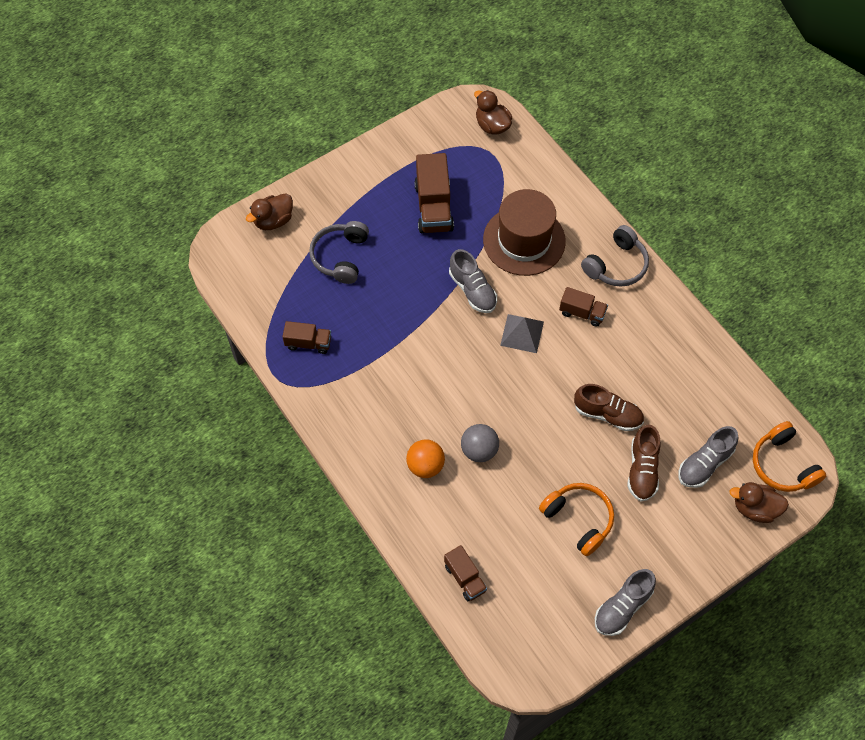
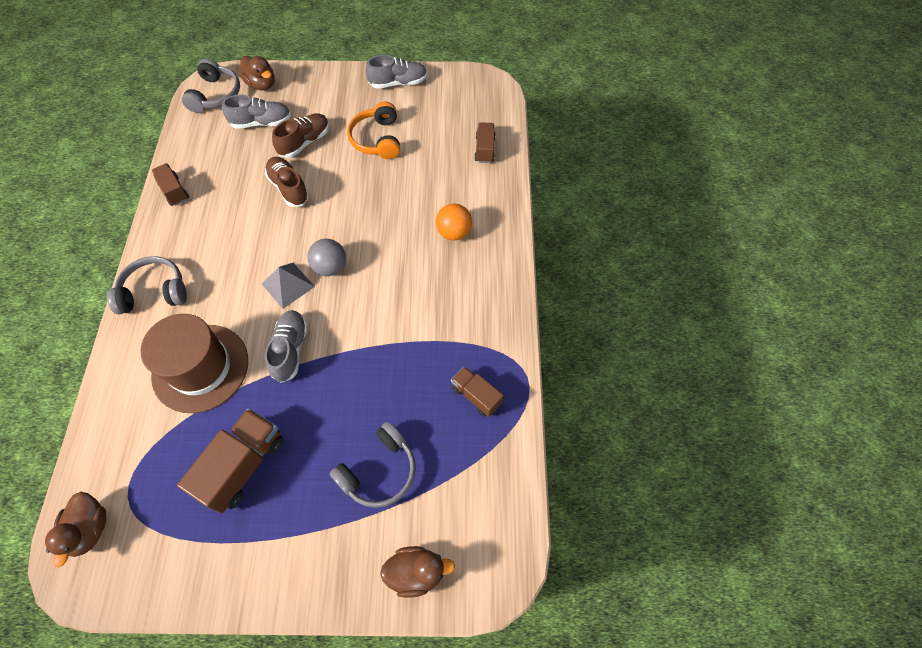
camera: 145 degrees left, 0 degrees up
(479, 450) = (404, 219): grey ball -> grey ball (330, 267)
(582, 313) = (225, 271): brown truck -> brown truck (174, 191)
(782, 465) = (216, 95): orange headphones -> grey headphones

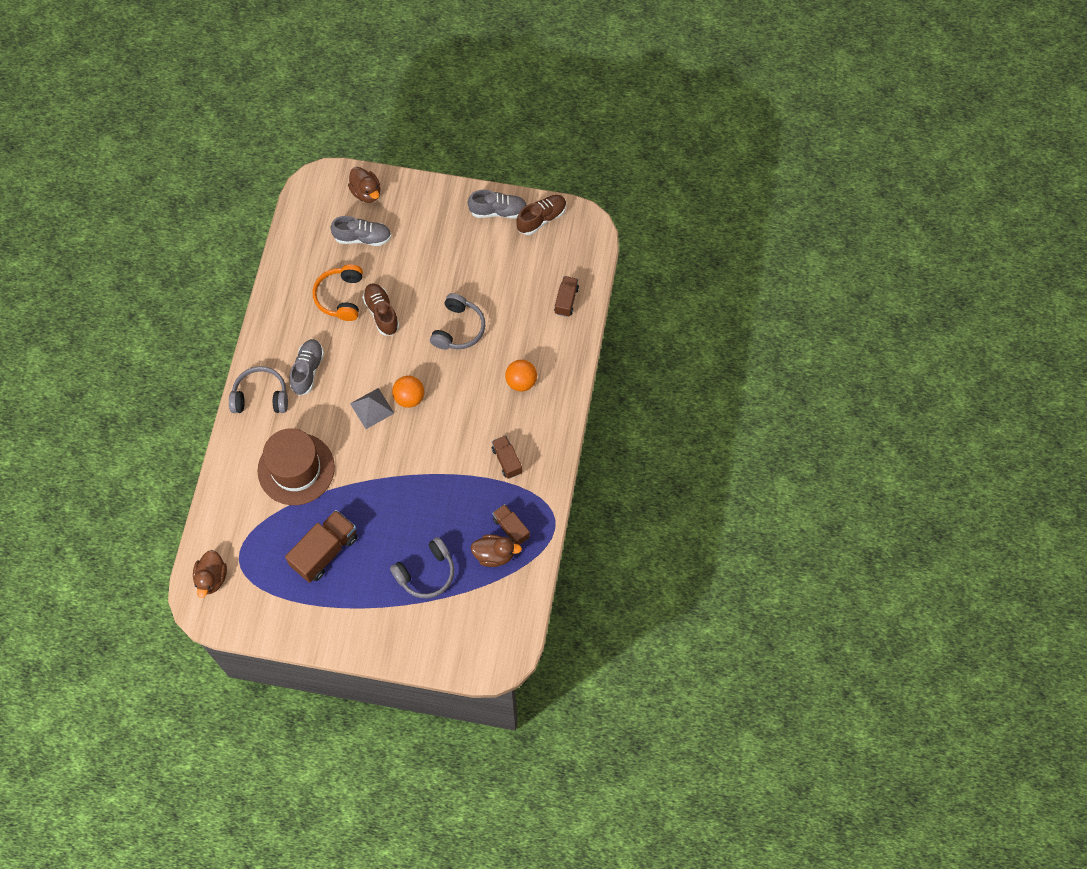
camera: 10 degrees right, 5 degrees up
(174, 191) = (279, 300): brown truck -> brown truck (507, 460)
(216, 95) = (321, 198): grey headphones -> grey headphones (458, 329)
(290, 350) = (368, 466): grey shoe -> grey shoe (308, 370)
(305, 142) = (401, 266): brown shoe -> brown shoe (541, 218)
(330, 267) = (409, 397): grey ball -> orange ball
(377, 139) = (468, 273): orange headphones -> orange headphones (340, 297)
(416, 572) = (442, 647): brown duck -> brown duck (494, 554)

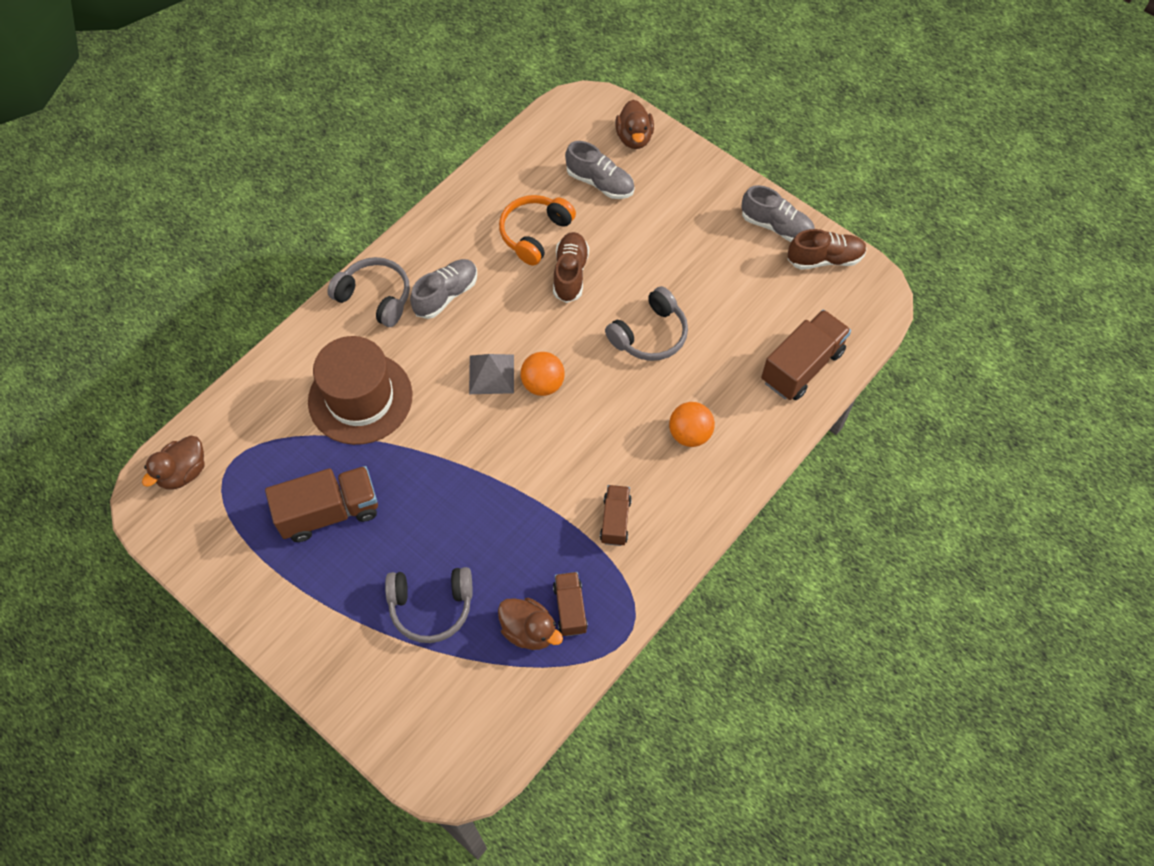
camera: 30 degrees right, 5 degrees down
(566, 300) = (802, 366): brown truck -> brown truck, size x1.71

